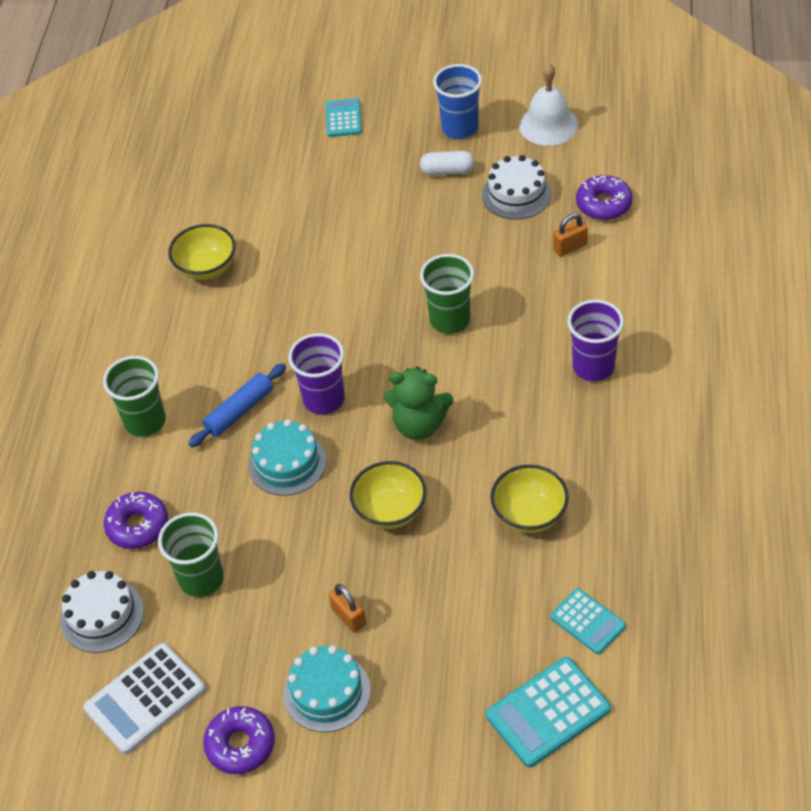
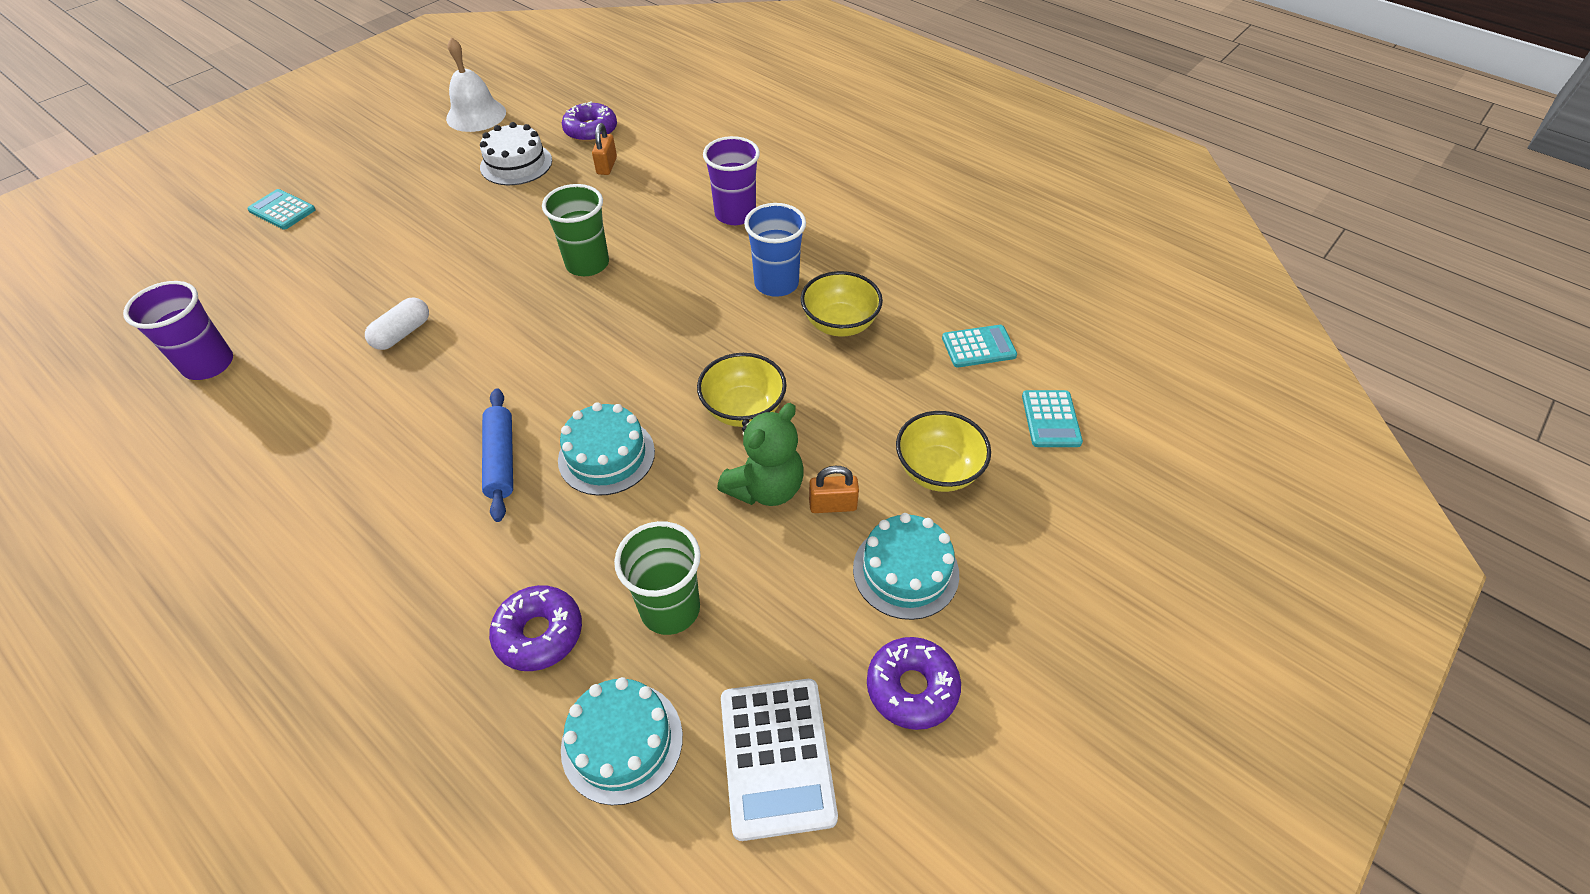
camera: 60 degrees left, 0 degrees up
(102, 615) = (622, 742): white cake -> turquoise cake
(145, 421) = (412, 549): green cup -> none
(206, 268) = (296, 391): yellow bowl -> yellow bowl (938, 471)
(324, 399) = (567, 389): purple cup -> purple cup (209, 364)
(419, 425) = (672, 341): green teddy bear -> green teddy bear (766, 488)
(447, 171) = (436, 185): white capsule -> white capsule (402, 333)
(460, 128) = (404, 156): blue cup -> blue cup (776, 283)
(548, 712) = (1050, 419): turquoise calculator -> turquoise calculator, size x0.63

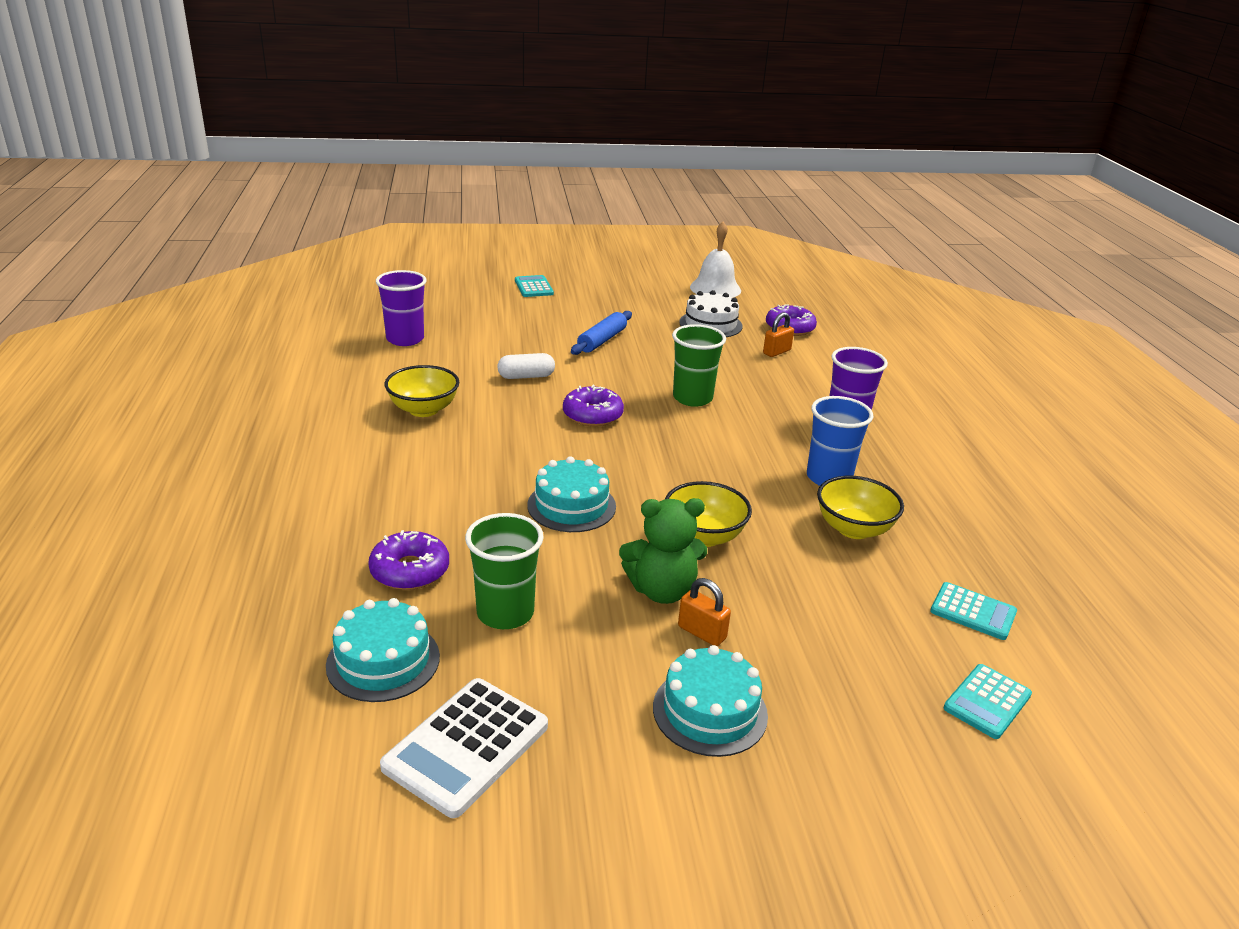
camera: 40 degrees right, 20 degrees down
(501, 460) = (502, 469): blue rolling pin -> blue rolling pin (602, 340)
(912, 687) = (619, 785): purple donut -> purple donut (592, 415)
(938, 471) = (823, 668): yellow bowl -> yellow bowl (423, 410)

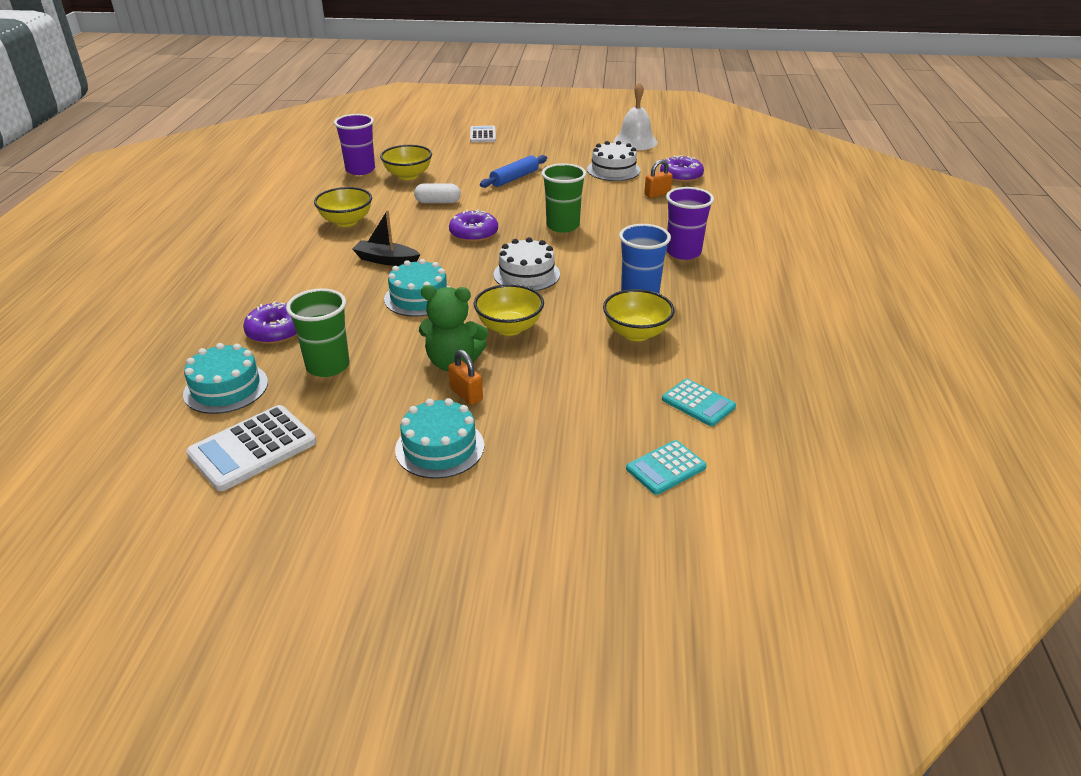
camera: 15 degrees right, 5 degrees up
(470, 344) = (408, 175): none -> yellow bowl
(503, 458) = (386, 260): none -> black boat
(534, 287) = (483, 135): turquoise calculator -> white calculator
(685, 463) = (526, 274): none -> white cake

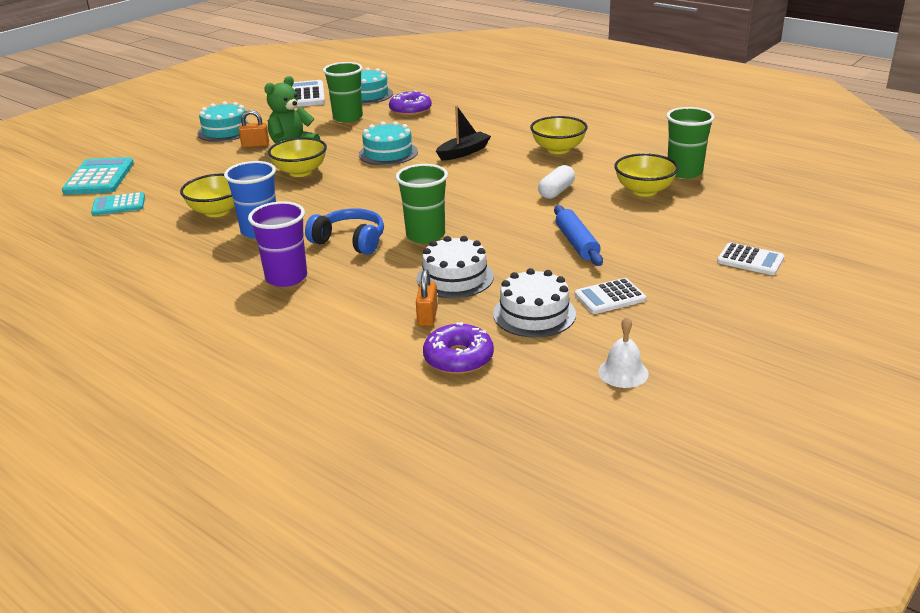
camera: 125 degrees right, 5 degrees down
(360, 170) = (684, 172): purple cup -> green cup
(474, 233) = (466, 192): purple donut -> none
(526, 274) = (362, 196): white cake -> white cake (455, 277)
(569, 157) = (609, 297): none -> white calculator
(606, 250) = (350, 241): none -> blue headphones
(635, 142) = (623, 372): white bell -> white bell, size x0.62
(666, 468) = (99, 178): turquoise calculator -> turquoise calculator, size x1.60

